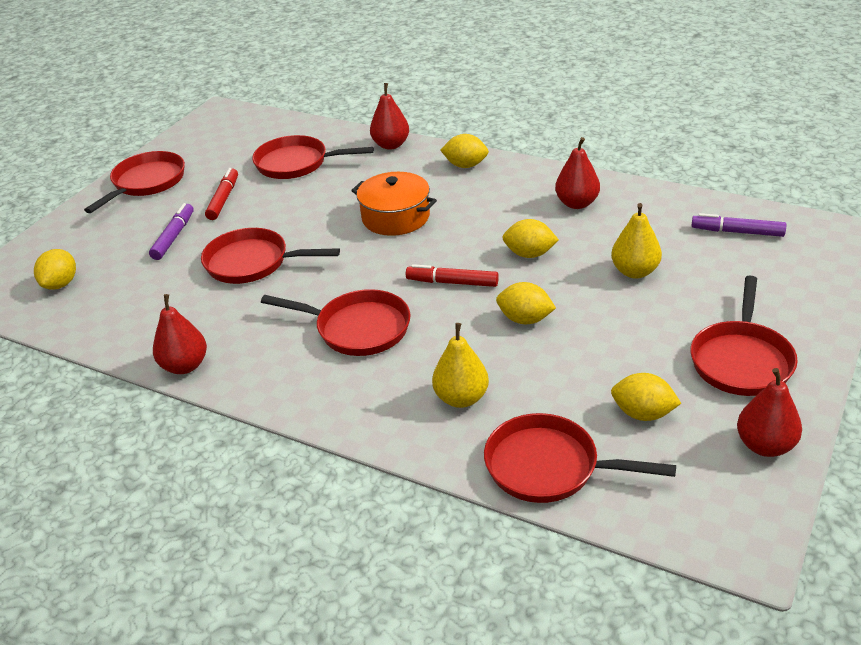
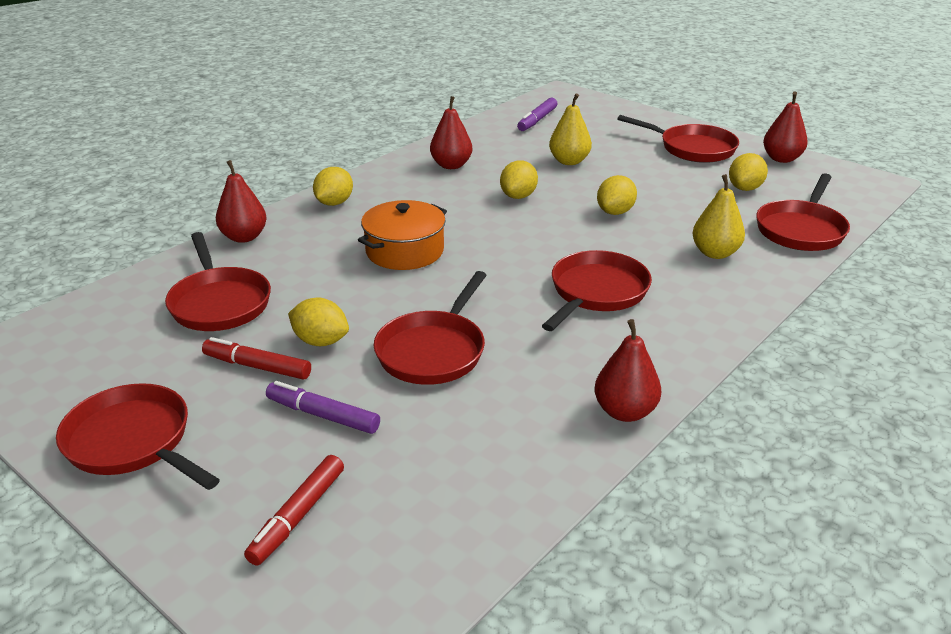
camera: 80 degrees left, 5 degrees down
(61, 284) = (376, 539): yellow lemon -> yellow lemon (320, 341)
(296, 163) = (219, 303): red pan -> red pan turned 45 degrees counterclockwise
(452, 282) = (543, 236): red marker -> red marker (297, 516)

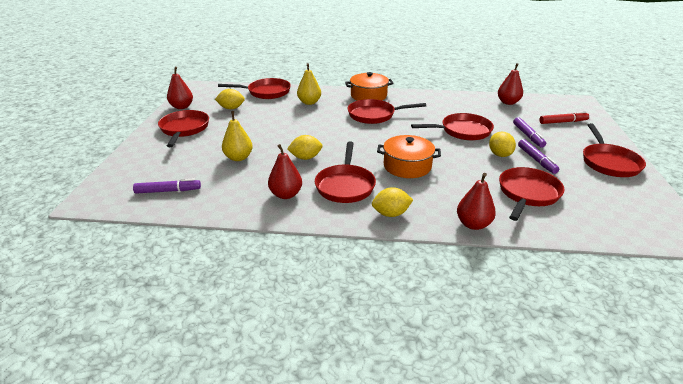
camera: 125 degrees left, 0 degrees up
(257, 366) = (536, 160): red marker -> purple marker
(422, 198) = (345, 185): none -> red pan
(615, 212) = (294, 129): yellow lemon -> none
(625, 412) = (435, 95): red pear -> red pear (508, 102)
(698, 323) = (368, 96): none -> orange pot

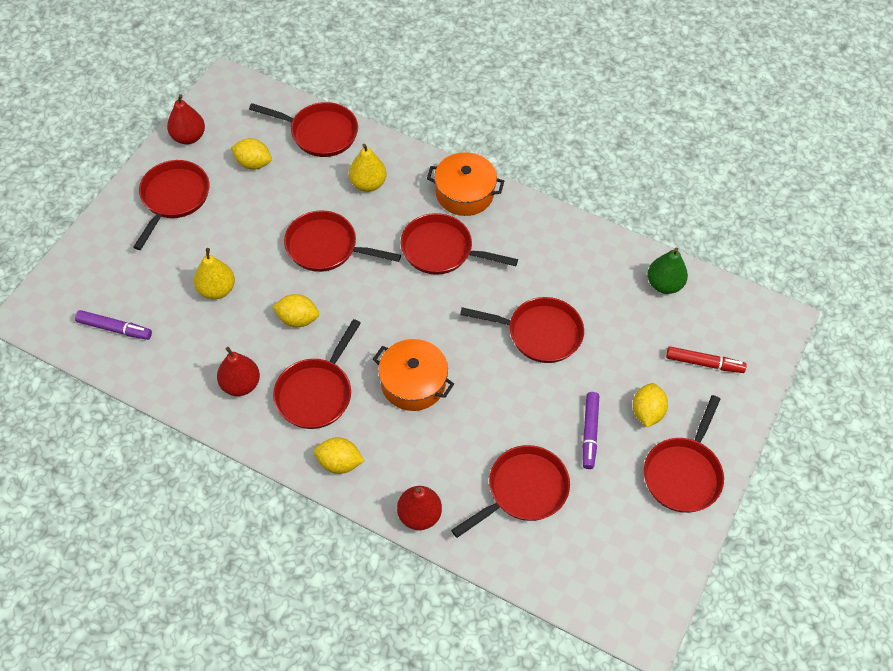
camera: 20 degrees right, 25 degrees up
(302, 127) = (326, 247): none -> red pan
(500, 155) = (550, 404): yellow lemon -> yellow lemon (647, 412)
(508, 102) = (664, 284): red pear -> green pear
(528, 136) = (623, 377): purple marker -> none

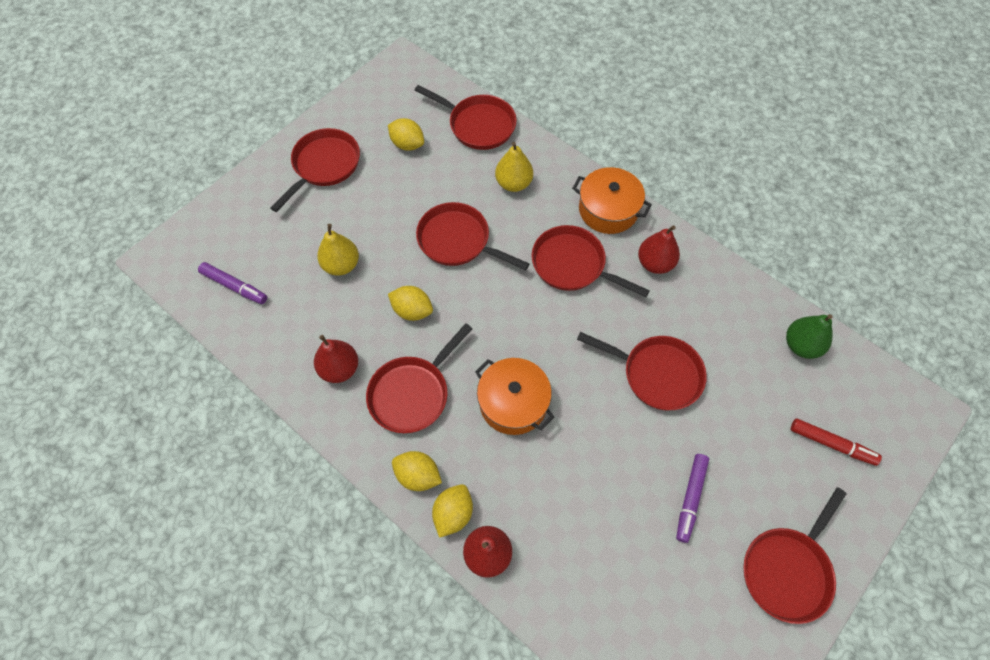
camera: 15 degrees right, 5 degrees up
(188, 137) = (353, 109): red pear -> red pear (655, 263)
(523, 490) = (605, 550): red pan -> none
(647, 412) = (758, 488): yellow lemon -> yellow lemon (453, 514)

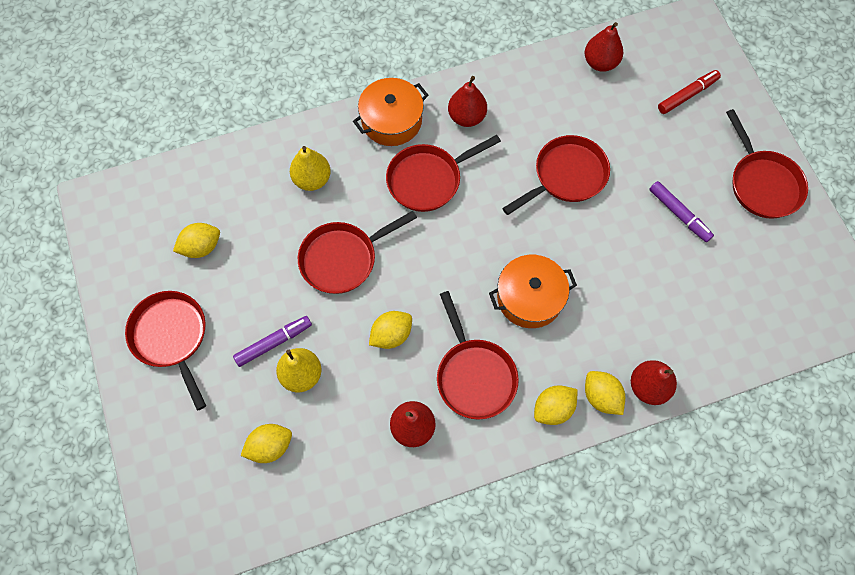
camera: 60 degrees left, 5 degrees up
(234, 286) = (260, 489): purple marker -> purple marker (274, 343)
(271, 275) = (270, 446): none -> yellow lemon
(478, 125) = (224, 173): red pan -> none
(801, 345) = (600, 63): green pear -> red pear

